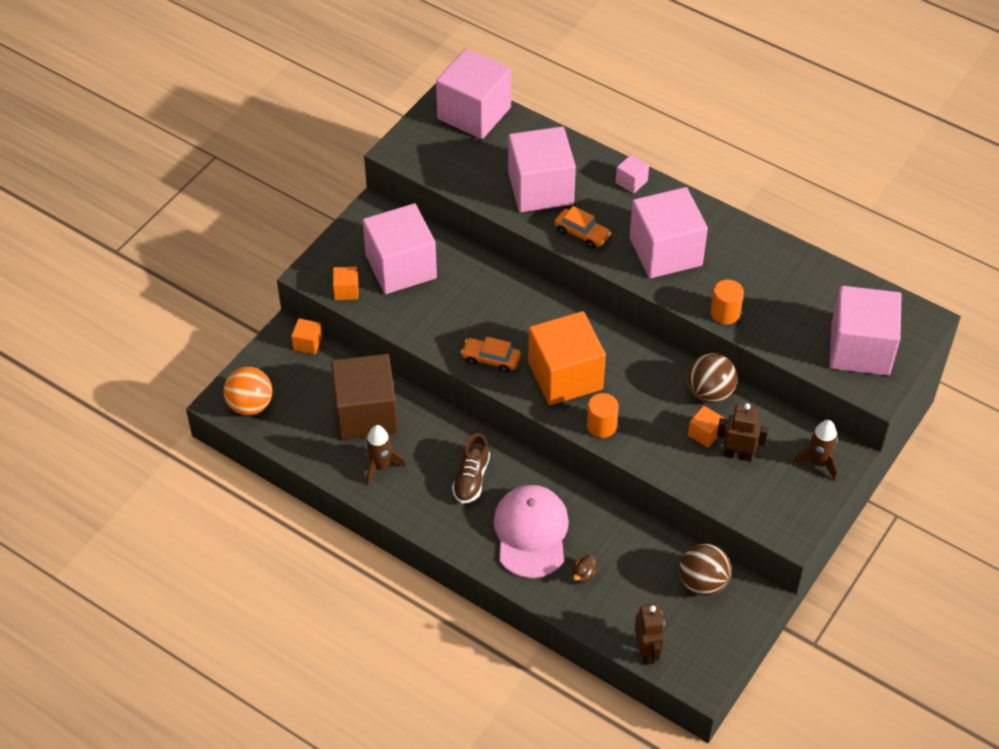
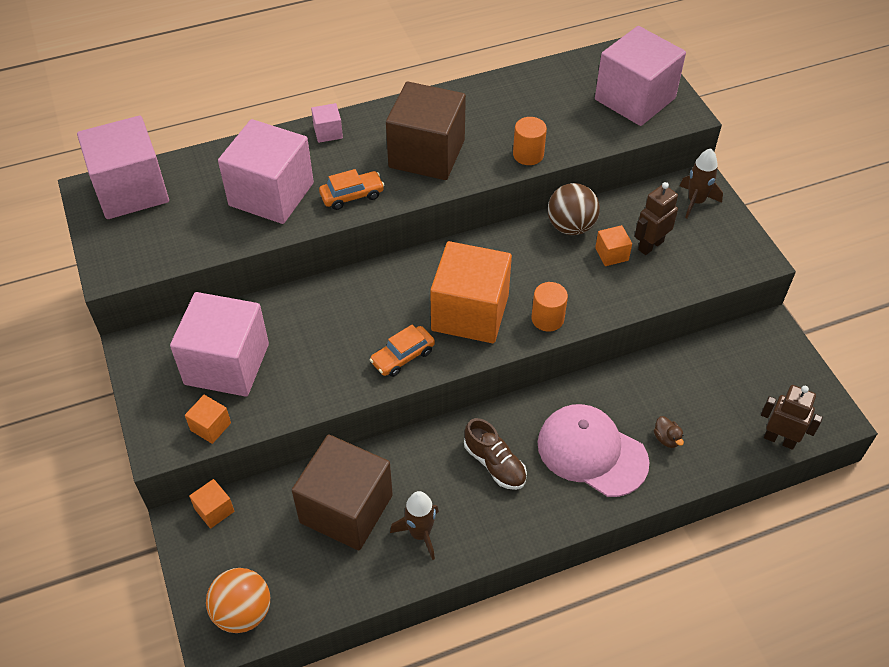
camera: 55 degrees left, 0 degrees up
(665, 251) = (426, 154): pink cube -> brown cube
(703, 582) = (731, 357): brown ball -> none

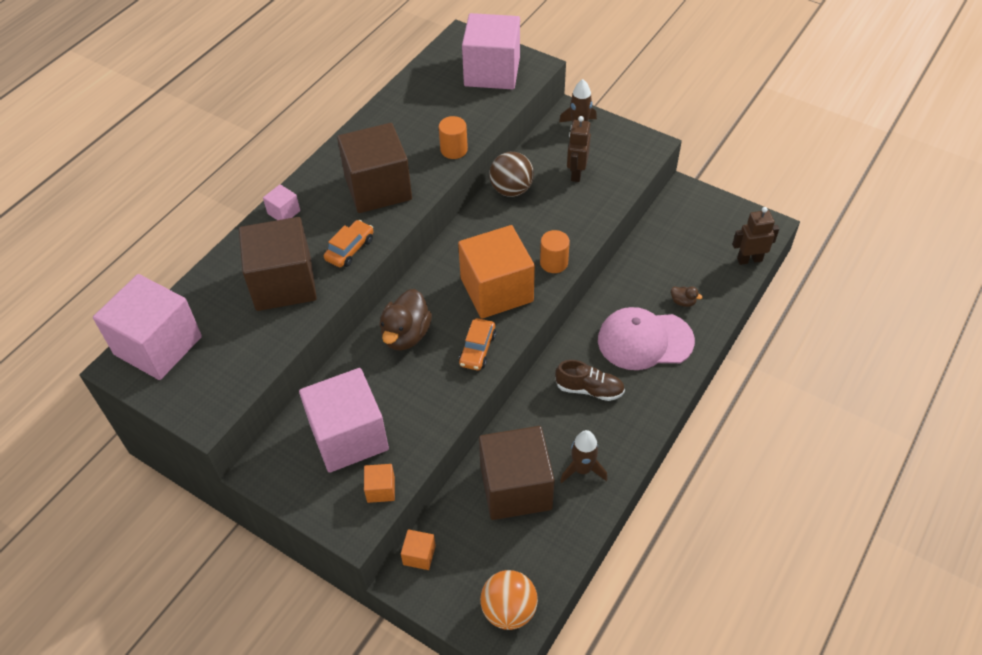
camera: 35 degrees left, 0 degrees up
(271, 194) = (283, 283): pink cube -> brown cube
(353, 305) = (406, 335): none -> brown duck
(611, 254) = (556, 194): orange cube -> none

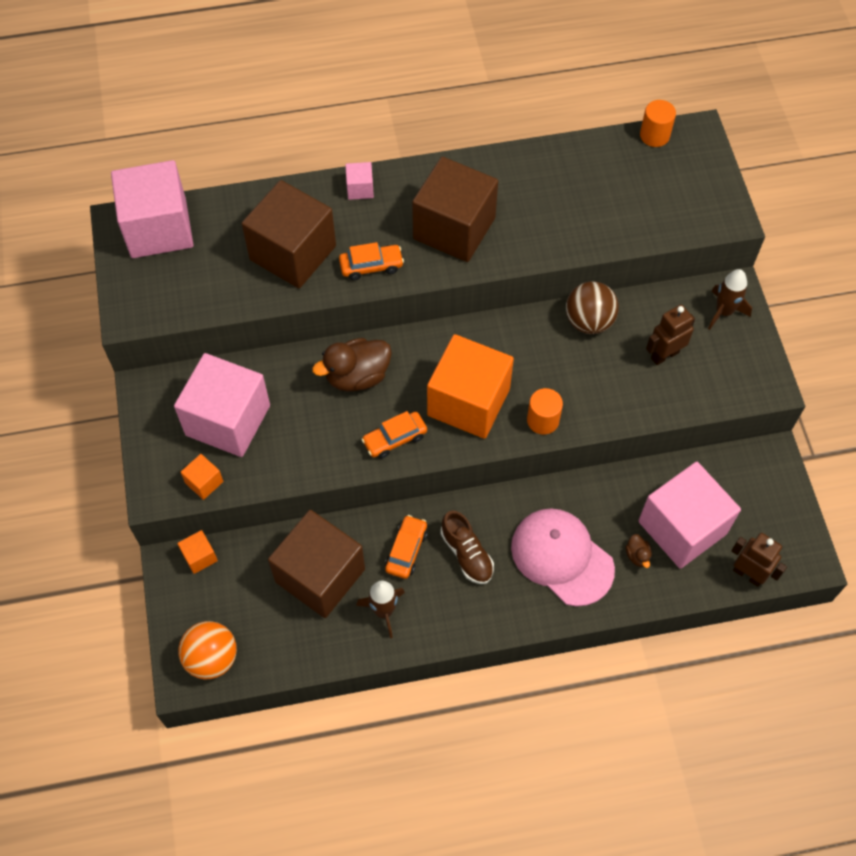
camera: 45 degrees right, 10 degrees up
(454, 150) = (556, 244): orange cylinder -> orange cylinder (654, 135)
(492, 72) = (681, 193): pink cube -> pink cube (682, 527)
(551, 421) = (406, 550): none -> orange car

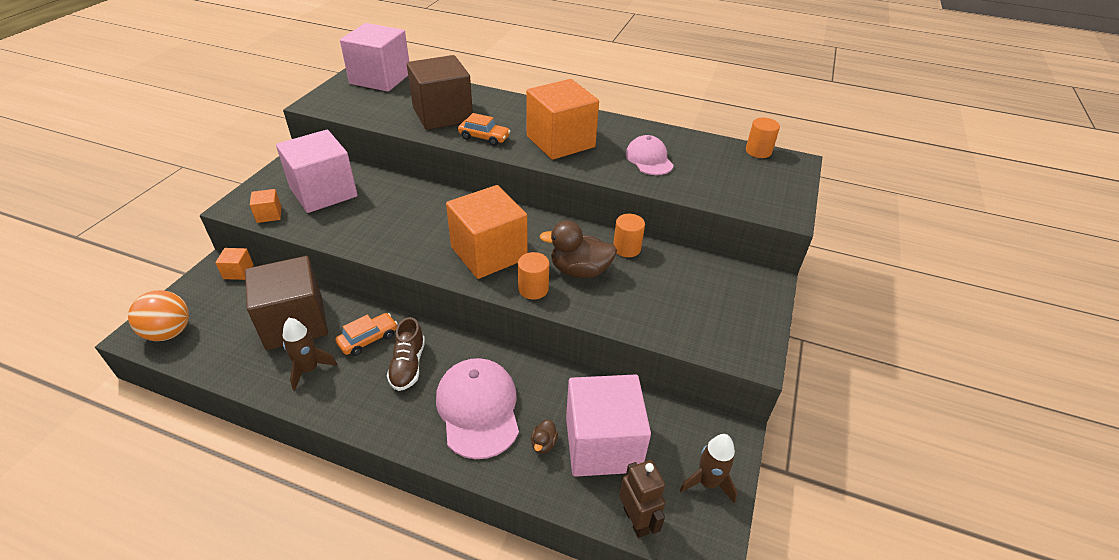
camera: 30 degrees right, 20 degrees down
(357, 376) = (429, 206): brown duck -> brown duck (579, 270)
(360, 189) = (519, 104): pink cube -> none
(395, 439) = (414, 249): orange car -> none
(454, 228) = (560, 142): brown cube -> orange cube
(560, 207) = (649, 159): none -> pink cap
(589, 321) = (626, 248): brown ball -> orange cylinder
(664, 355) = (672, 294): brown robot -> none
(724, 312) = (748, 290): brown rocket -> brown rocket (707, 482)

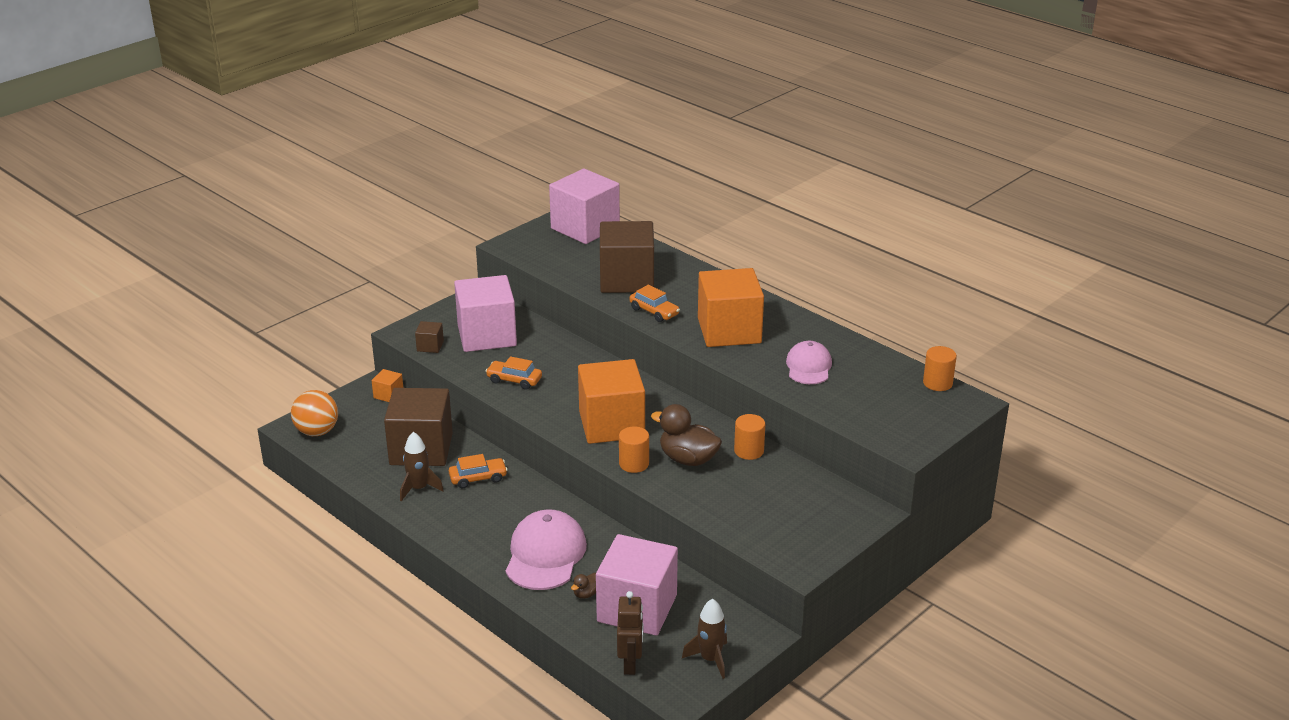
camera: 25 degrees right, 10 degrees down
(269, 215) = (430, 346): orange cube -> brown cube
(371, 230) = (514, 380): none -> orange car
(408, 365) = (502, 507): brown shoe -> none

